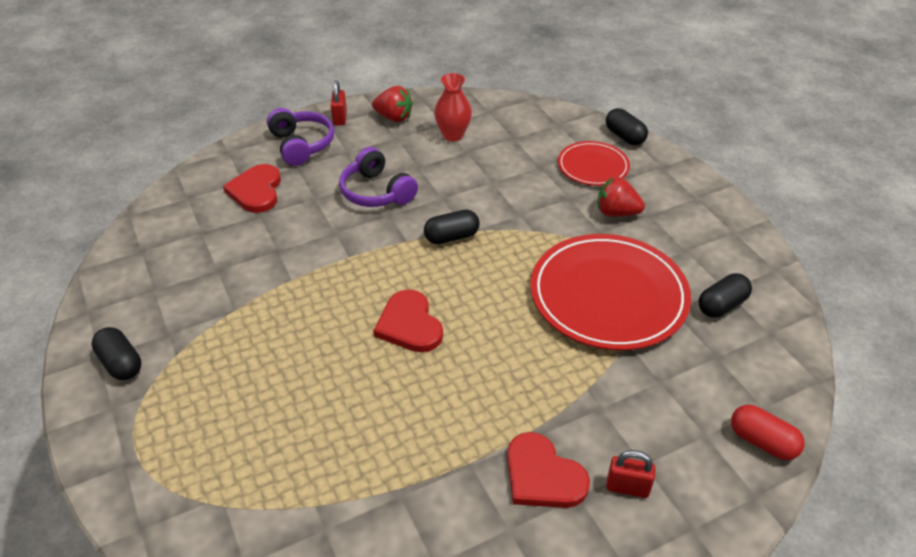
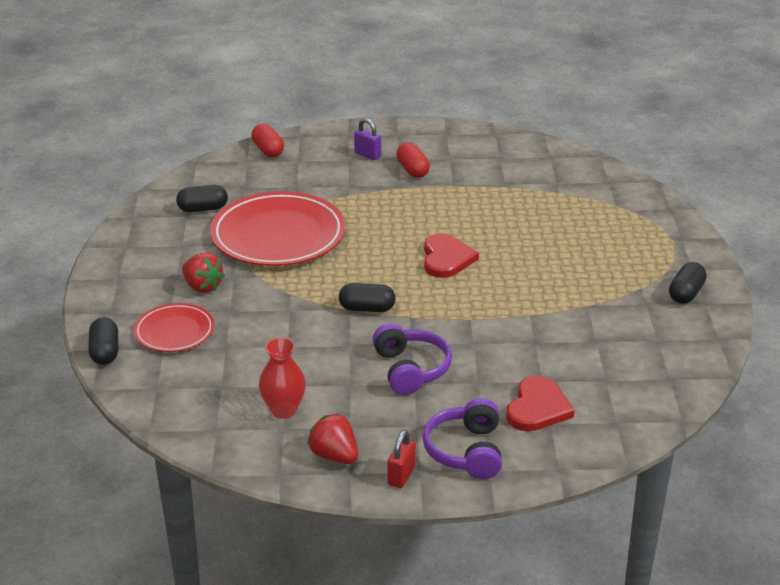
camera: 155 degrees left, 10 degrees down
(121, 363) = (686, 293): black capsule -> black capsule turned 45 degrees clockwise
(542, 475) = (412, 170): red heart -> red capsule
(627, 487) = (367, 155): red padlock -> purple padlock

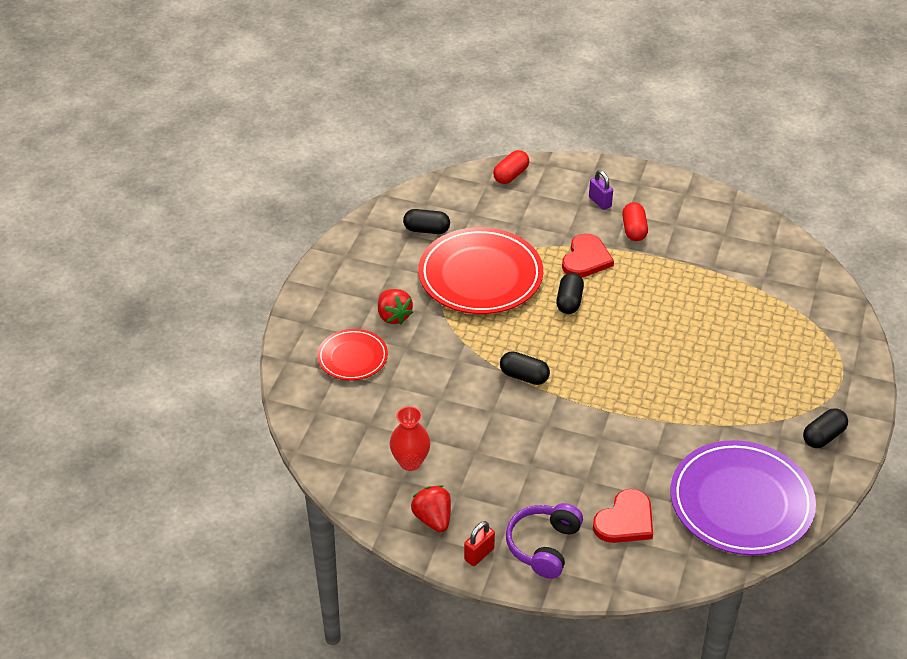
camera: 20 degrees right, 10 degrees up
(105, 352) = (289, 363): black capsule -> black capsule (569, 301)
(268, 150) = (511, 175): red capsule -> red capsule turned 45 degrees clockwise
(410, 369) = (533, 450): purple headphones -> none
(446, 258) = (619, 340): red heart -> red heart (586, 259)
(642, 365) = (741, 502): none -> purple plate

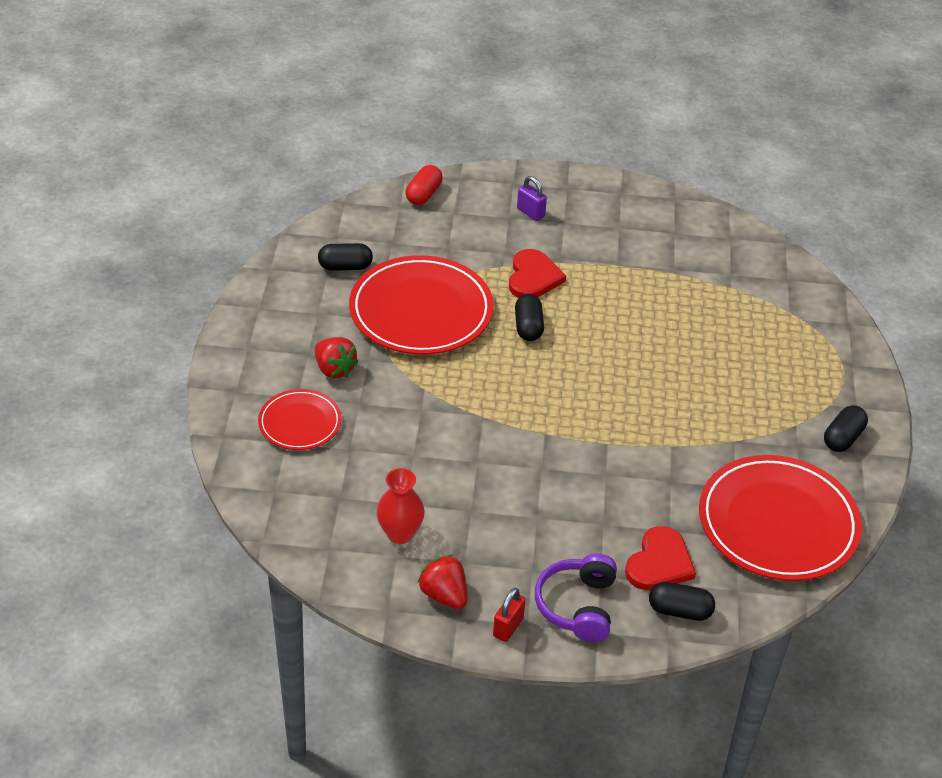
camera: 15 degrees left, 0 degrees up
(524, 376) = (502, 417): black capsule -> black capsule (679, 610)
(634, 230) = (576, 239): red capsule -> none
(741, 502) = (778, 523): purple plate -> red plate

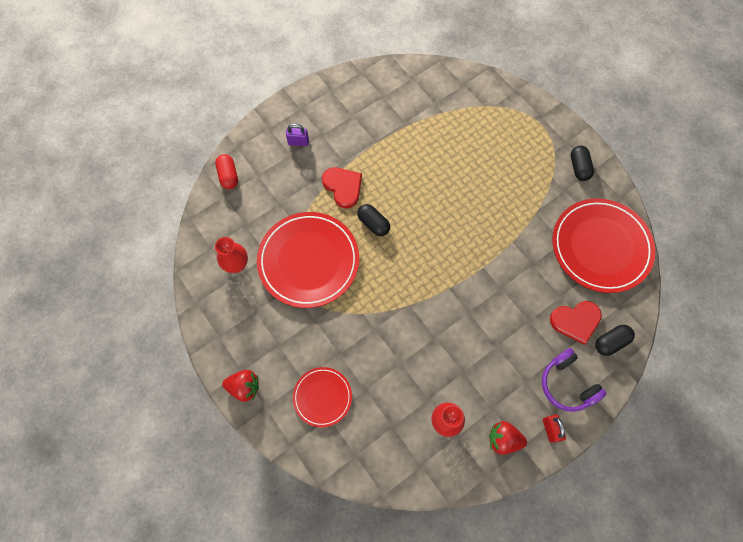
camera: 40 degrees left, 25 degrees up
(334, 369) = (303, 343): red strawberry -> red strawberry (244, 387)
(345, 267) = (237, 265): black capsule -> red vase
(659, 563) = (575, 321): red heart -> red heart turned 90 degrees clockwise

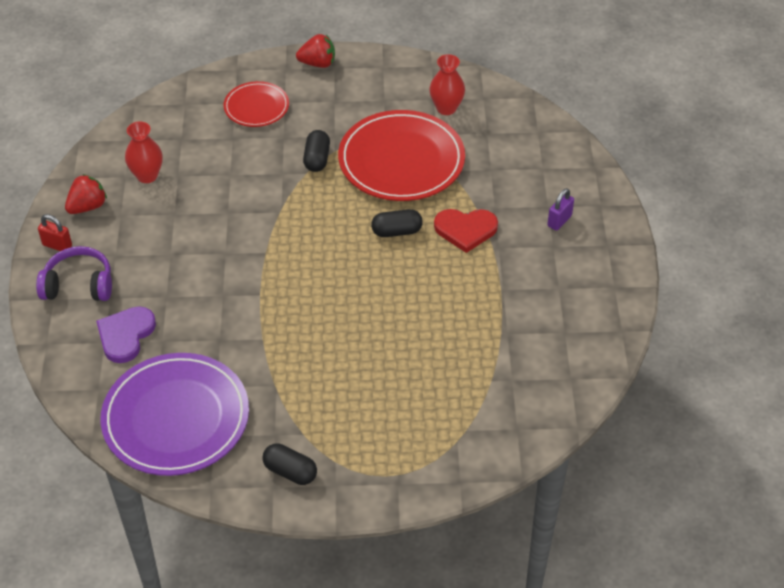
camera: 125 degrees right, 20 degrees down
(228, 176) = (561, 145): red capsule -> none
(244, 387) = (318, 63): red strawberry -> red strawberry turned 135 degrees counterclockwise
(575, 321) = (125, 335): red heart -> purple heart
(600, 247) = (176, 418): red plate -> purple plate
(610, 342) = (75, 350): black capsule -> black capsule (317, 159)

